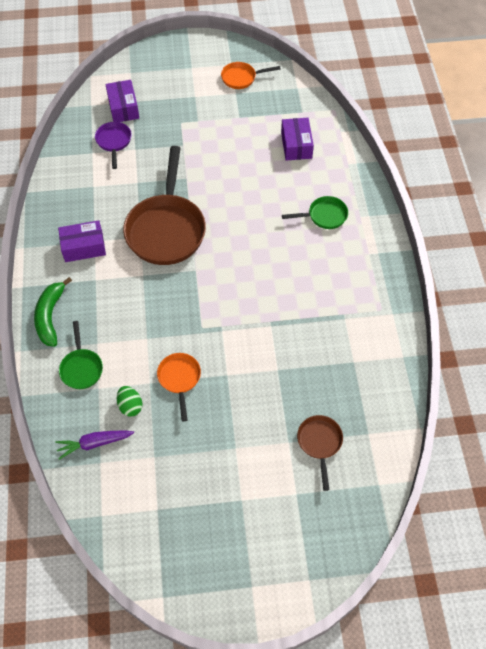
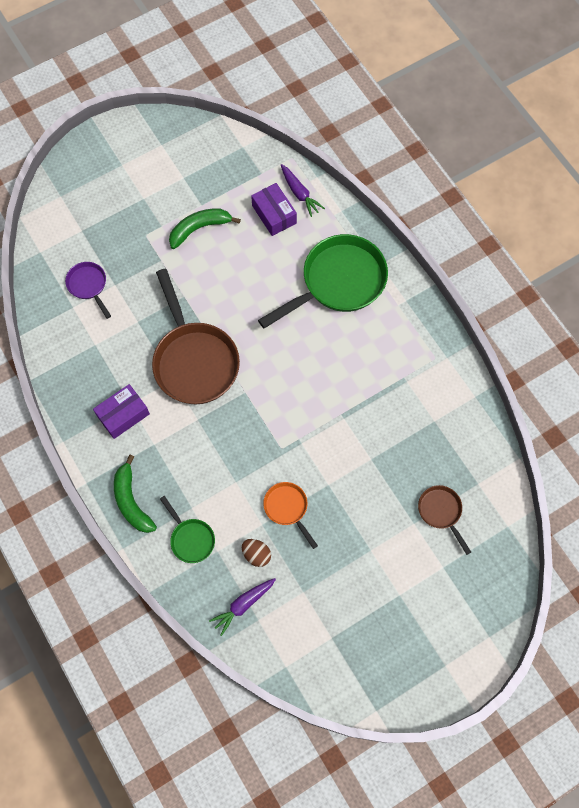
camera: 25 degrees left, 10 degrees up
(123, 108) = (76, 241): purple box -> none
(130, 406) = (256, 554): green egg -> brown egg
(227, 133) = (199, 228): none -> green banana
(241, 78) = (180, 157): orange pan -> none
(324, 216) = (338, 282): green pan -> green pan, size x2.07
(326, 137) = (299, 193): none -> purple carrot

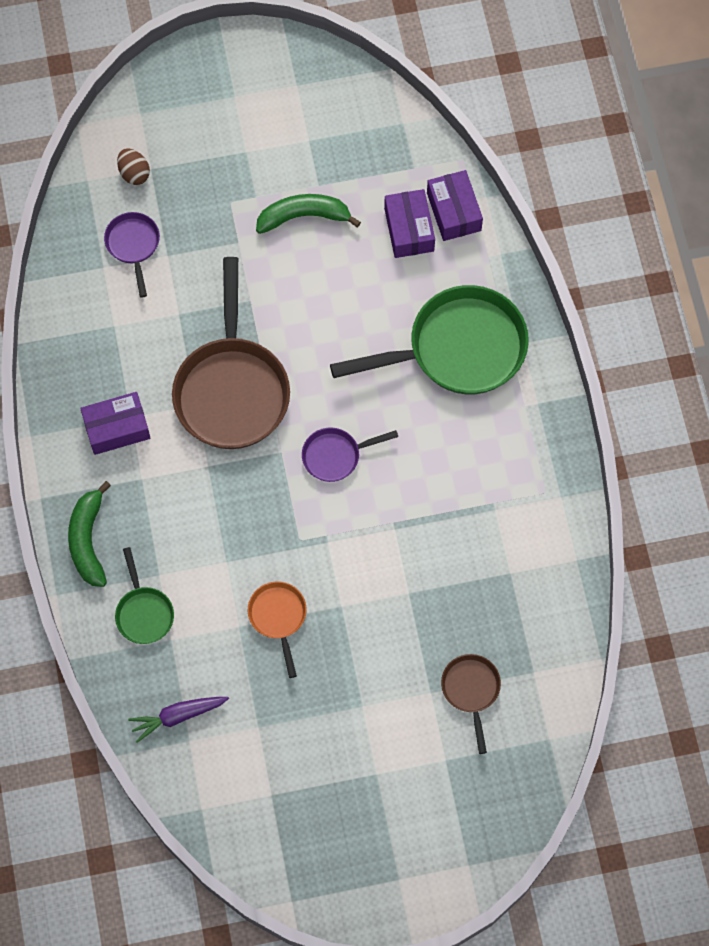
camera: 20 degrees right, 0 degrees up
(256, 554) = (217, 661): brown egg -> brown egg (134, 173)
(284, 382) = (335, 456): none -> purple pan
(299, 193) = (454, 211): purple carrot -> purple box

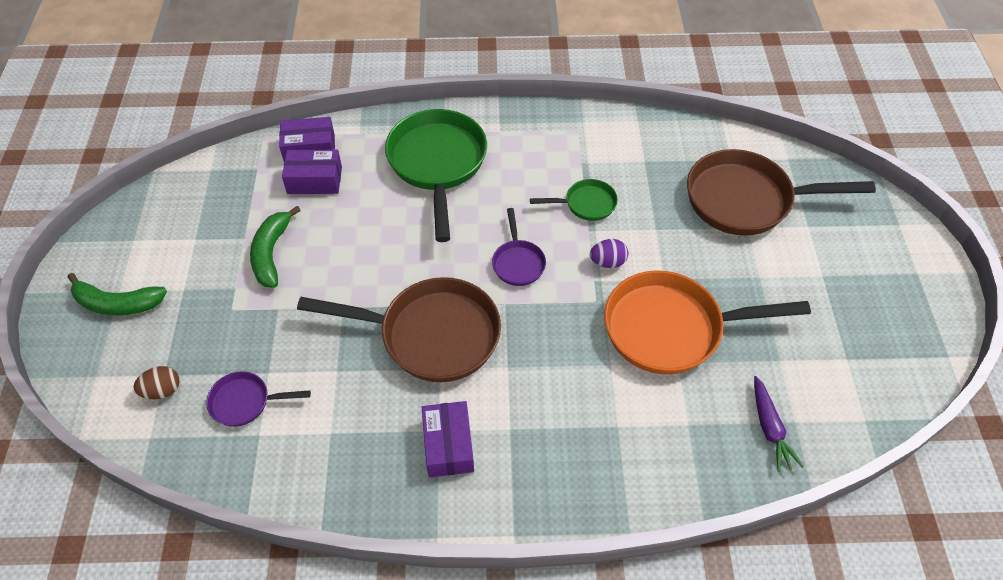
camera: 80 degrees left, 15 degrees down
(88, 540) = (571, 491): green banana -> green banana (117, 304)
(144, 612) = (657, 446): green pan -> green pan (586, 204)
(278, 617) = (671, 329): orange pan -> orange pan, size x2.07
(353, 546) = (607, 262): none -> purple egg
(471, 691) = (746, 200): brown pan -> brown pan, size x2.07

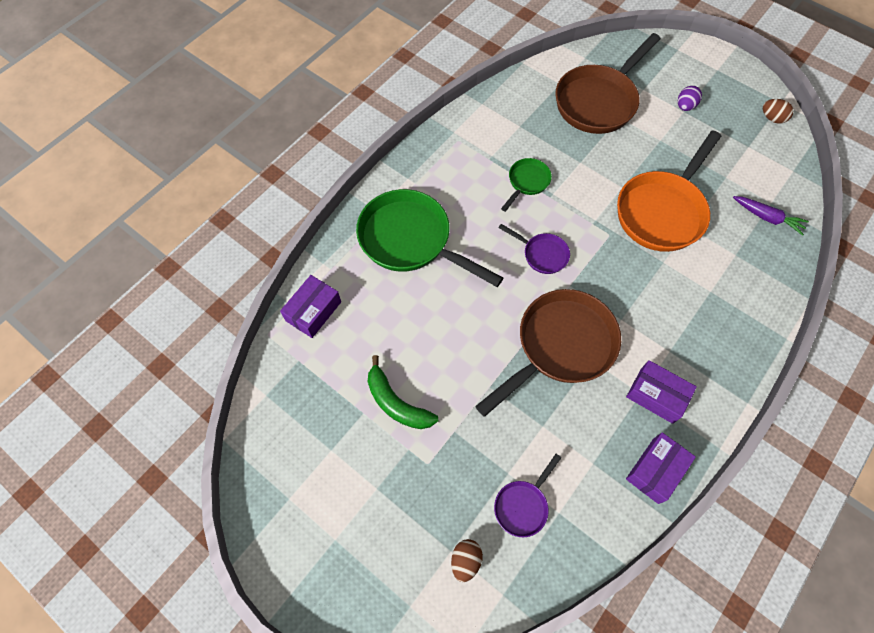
camera: 50 degrees left, 10 degrees up
(117, 304) = (348, 549): green banana -> none
(314, 180) = (350, 328): purple box -> purple box (655, 470)
(607, 262) = (584, 206): purple egg -> purple egg (685, 106)
(914, 360) = (772, 118): none -> brown egg

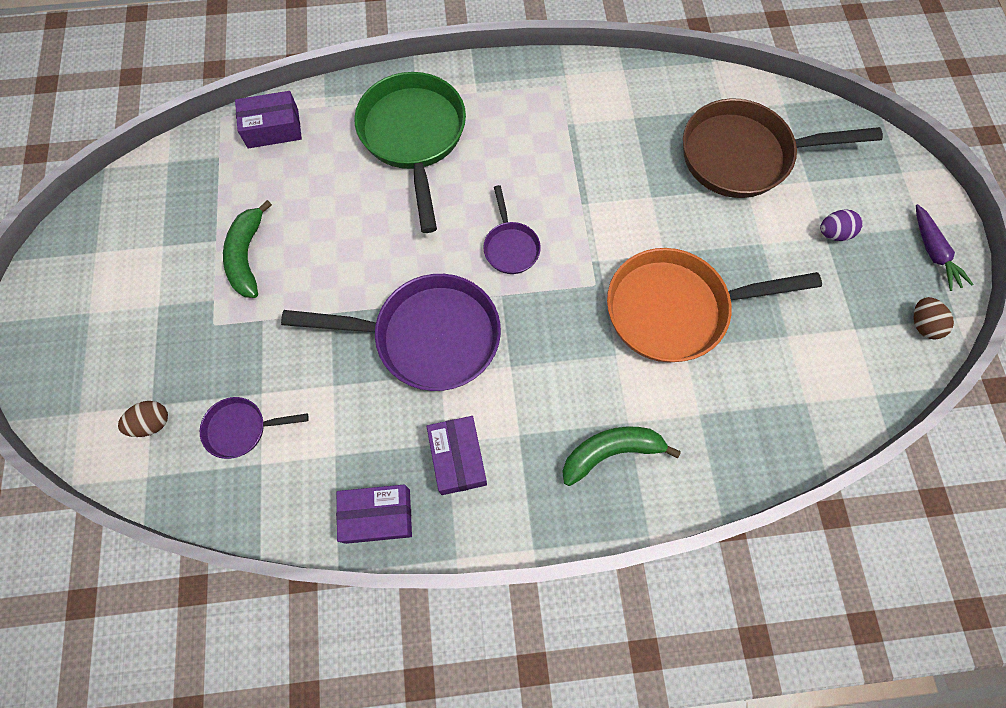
camera: 45 degrees right, 5 degrees up
(527, 182) = (576, 173): green pan -> none
(560, 346) = (427, 337): brown pan -> purple pan
(721, 315) = (610, 452): none -> green banana
(767, 217) = (781, 411): purple carrot -> purple carrot (933, 252)

